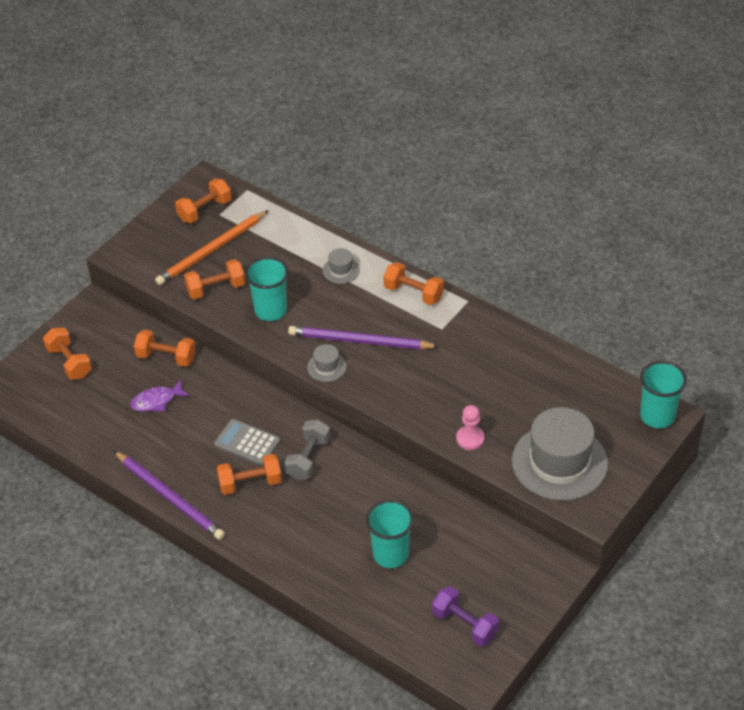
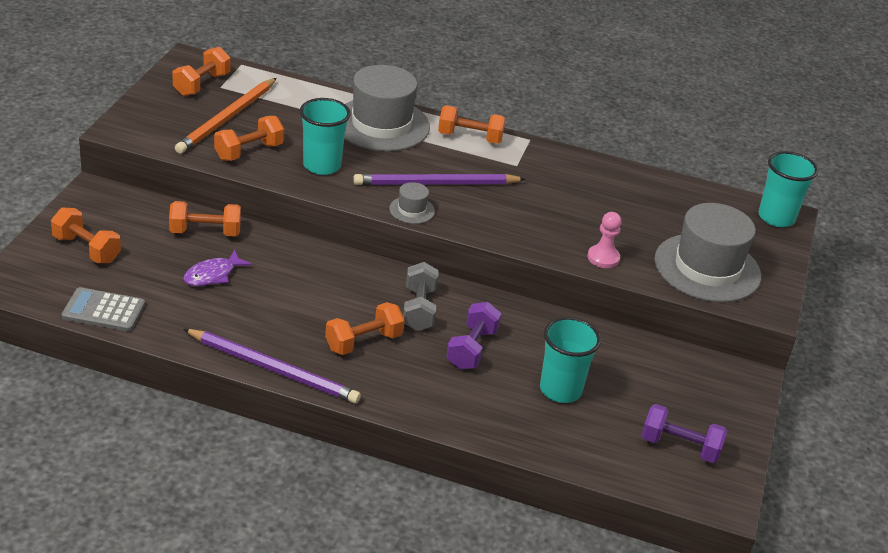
camera: 25 degrees left, 10 degrees down
(247, 443) = (340, 303): grey calculator -> grey calculator (104, 311)
(335, 503) = (471, 349): none -> purple dumbbell
(341, 270) = (381, 124): grey hat -> grey hat, size x2.30

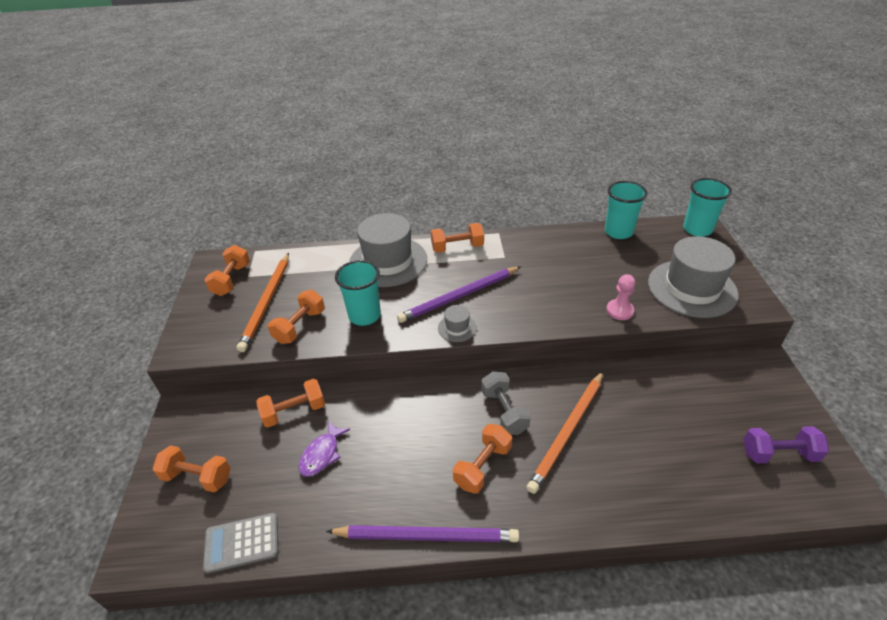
camera: 15 degrees left, 5 degrees up
(471, 349) = (567, 432): purple dumbbell -> orange pencil
(560, 390) = (657, 440): turquoise cup -> turquoise cup (618, 232)

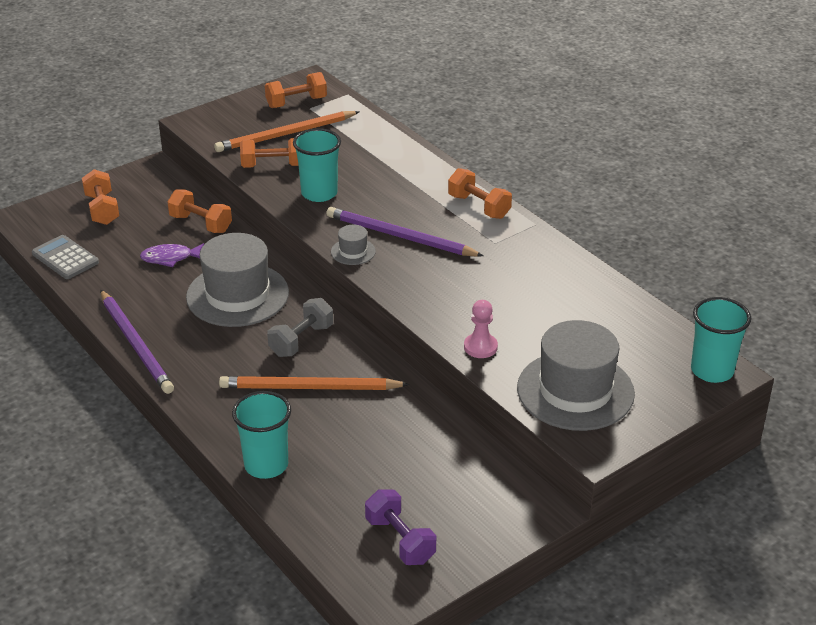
camera: 55 degrees right, 5 degrees down
(388, 261) = (410, 174): grey hat -> grey hat (237, 295)
(482, 466) = (227, 349): orange dumbbell -> none
(618, 232) = (634, 309): turquoise cup -> turquoise cup (266, 465)

